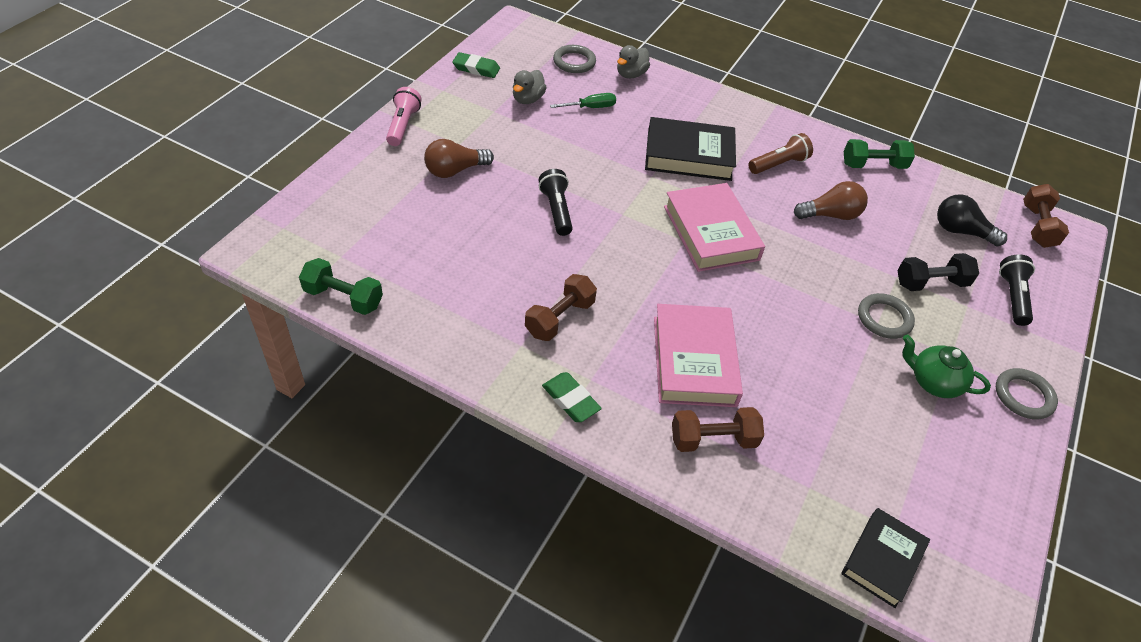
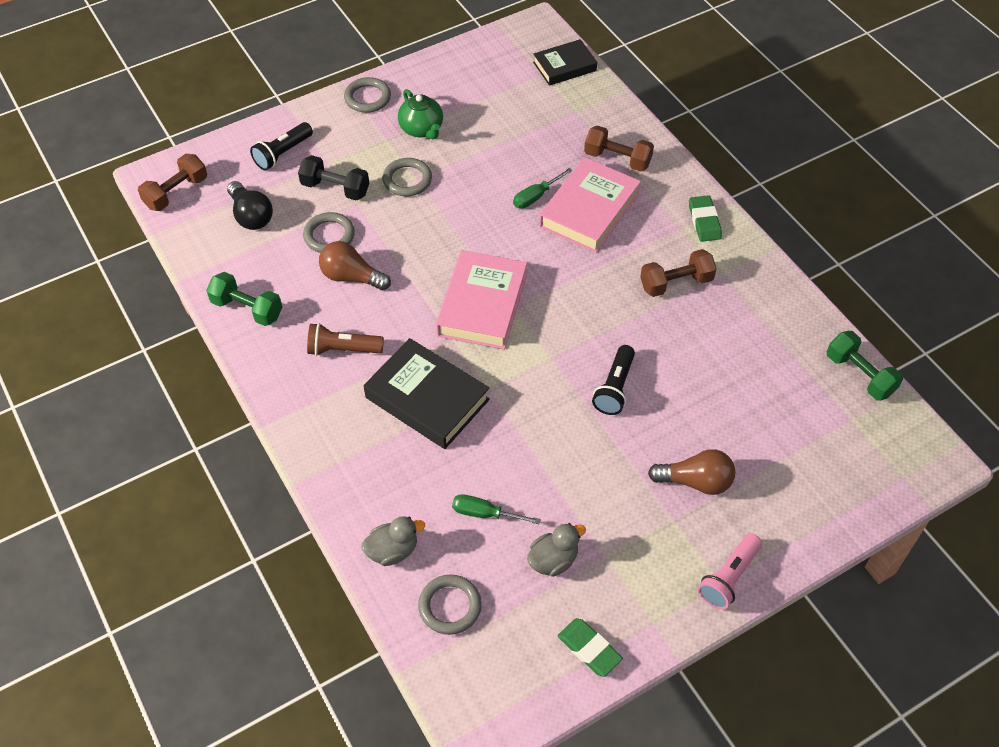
camera: 145 degrees left, 5 degrees up
(756, 354) = (536, 196): none -> green screwdriver
(885, 240) = (329, 235): none -> grey ring

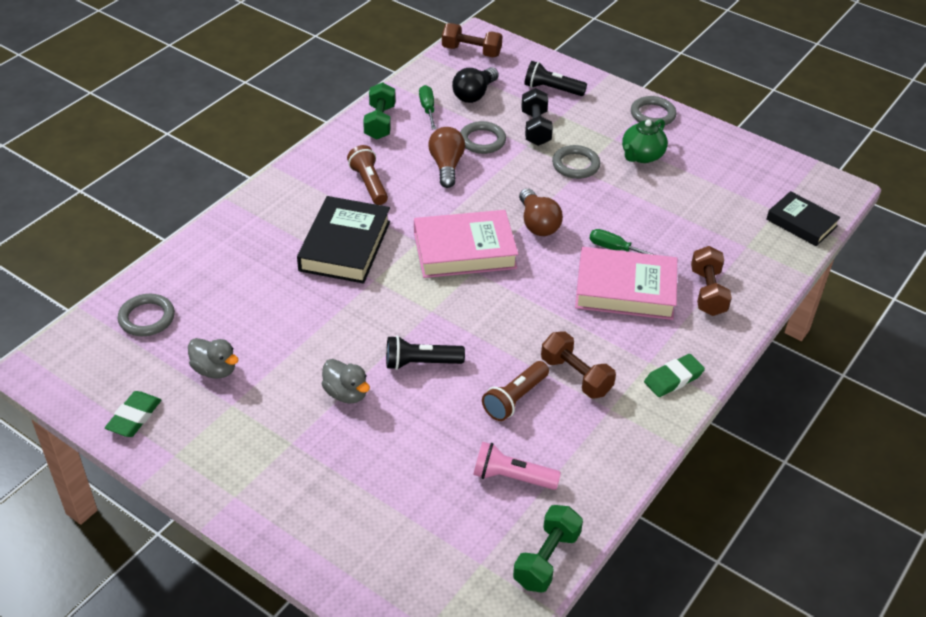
camera: 65 degrees right, 10 degrees down
(393, 550) = (187, 270): grey duck -> grey duck (346, 393)
(485, 513) = (244, 314): green screwdriver -> green screwdriver (428, 109)
(685, 334) = (515, 399): none -> brown flashlight
(695, 481) = (341, 449): brown light bulb -> brown light bulb (537, 224)
(729, 578) = (243, 500): pink flashlight -> pink flashlight (512, 477)

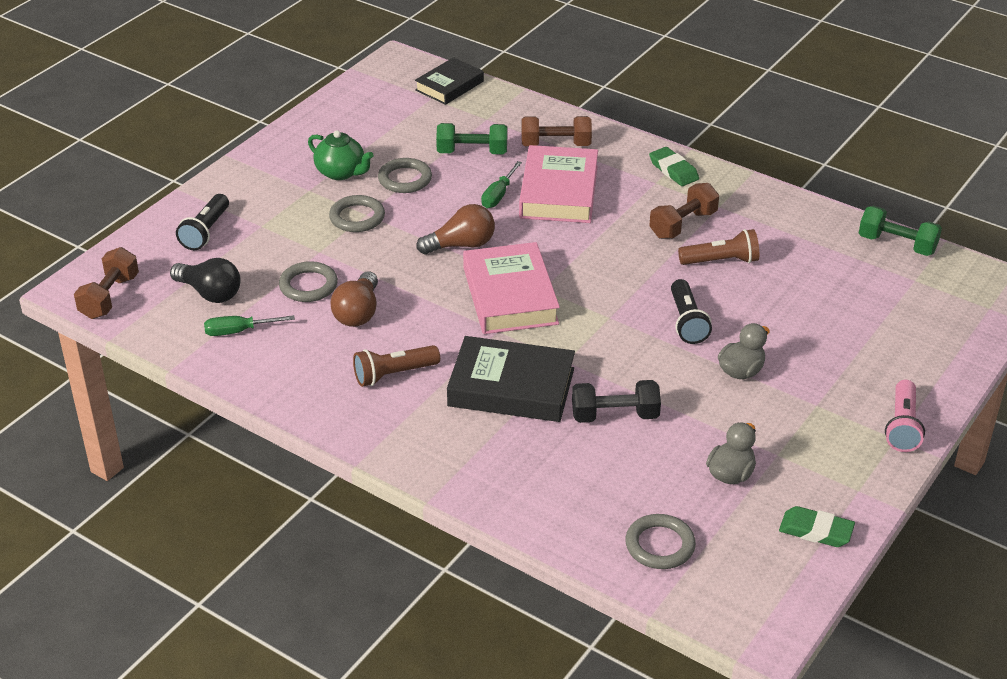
camera: 90 degrees left, 5 degrees down
(380, 122) = (265, 372): green dumbbell -> green dumbbell (472, 152)
(446, 166) = (358, 313): brown light bulb -> brown light bulb turned 75 degrees counterclockwise
(512, 477) = (816, 263): pink flashlight -> pink flashlight (902, 426)
(515, 399) = (721, 261): brown flashlight -> brown flashlight turned 45 degrees counterclockwise
(535, 128) = (285, 245): black dumbbell -> black dumbbell (615, 415)
(652, 114) = (264, 162): grey ring -> grey ring (405, 179)

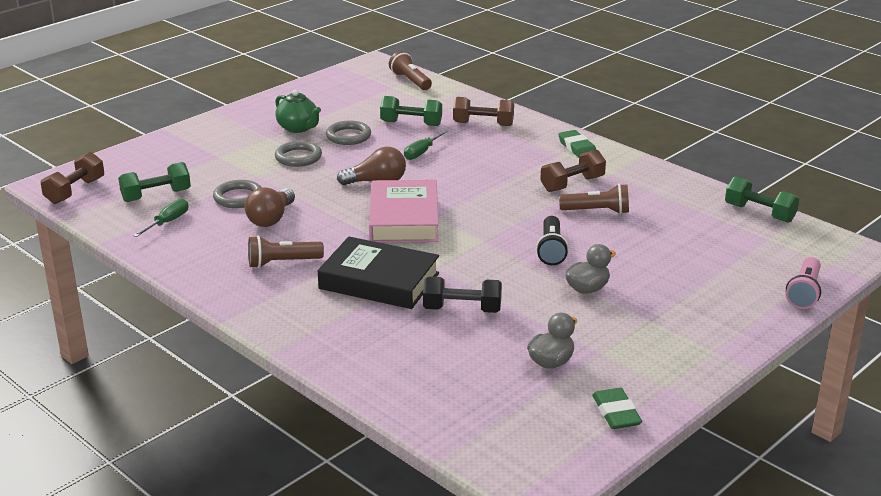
camera: 10 degrees right, 10 degrees down
(206, 232) = (172, 156): black flashlight -> none
(210, 293) = (156, 195): black light bulb -> green dumbbell
(239, 331) = (167, 222): green screwdriver -> green screwdriver turned 120 degrees clockwise
(449, 86) = (410, 81): black book -> brown flashlight
(558, 192) = (473, 154): pink book -> none
(660, 545) = (466, 408): grey ring -> none
(816, 531) = (616, 413): green eraser -> green eraser turned 45 degrees clockwise
(902, 426) = (724, 343): pink flashlight -> pink flashlight (804, 293)

